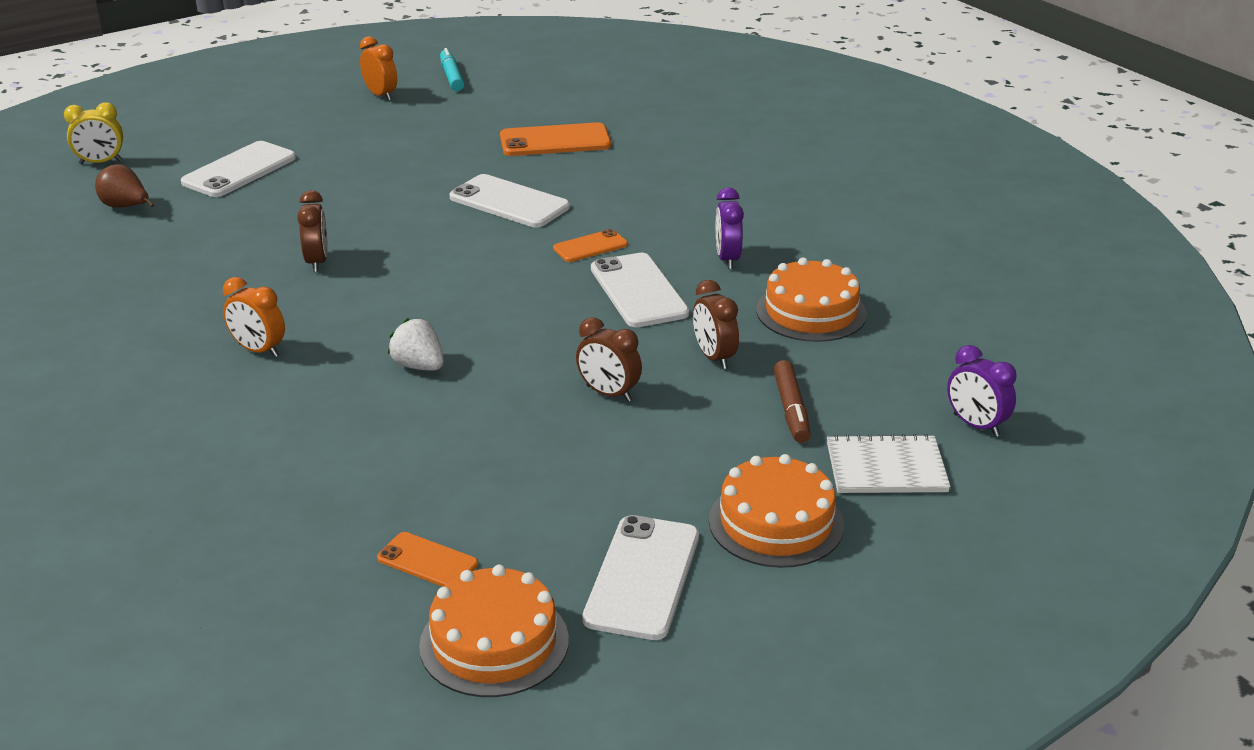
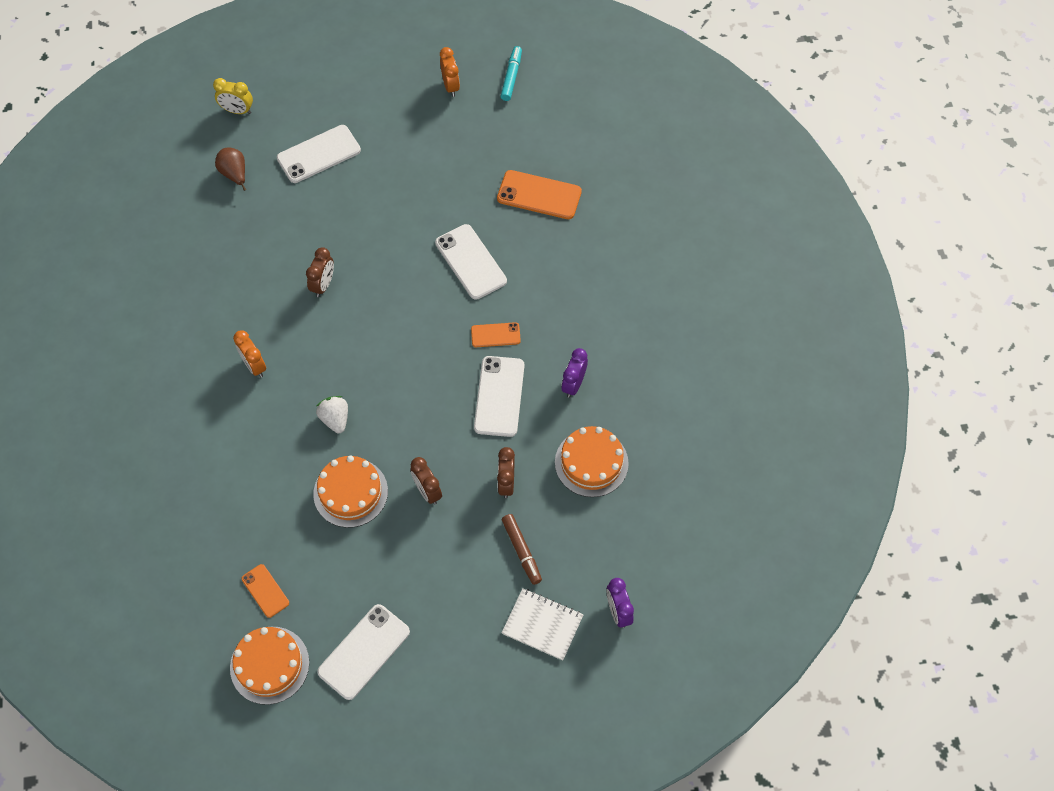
camera: 25 degrees right, 30 degrees up
(776, 523) = (455, 642): orange cake -> orange cake (350, 492)
(791, 409) = (521, 551): brown marker -> brown marker turned 45 degrees counterclockwise

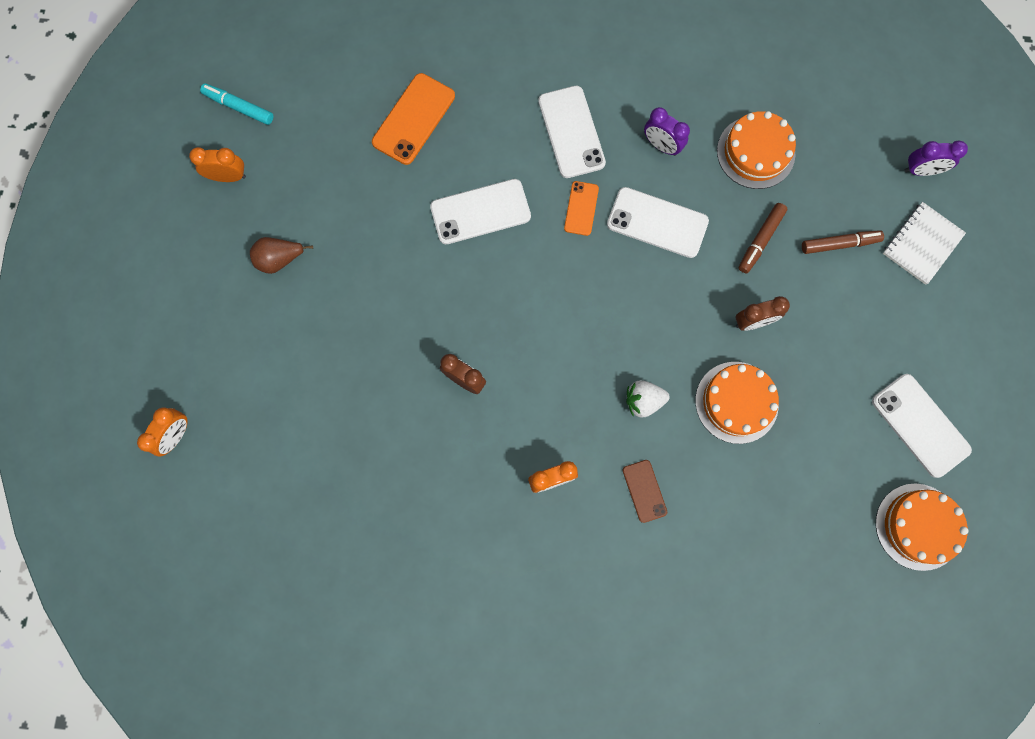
camera: 75 degrees left, 15 degrees up
(234, 174) = (273, 455): brown pear -> brown pear (280, 259)
(237, 111) = (176, 435): yellow clock -> orange clock
(258, 436) = (644, 491): none -> brown phone
(265, 590) = (833, 516): orange phone -> none
(319, 154) = (277, 349): white phone -> white phone (571, 132)
(506, 483) = (760, 240): brown clock -> brown marker

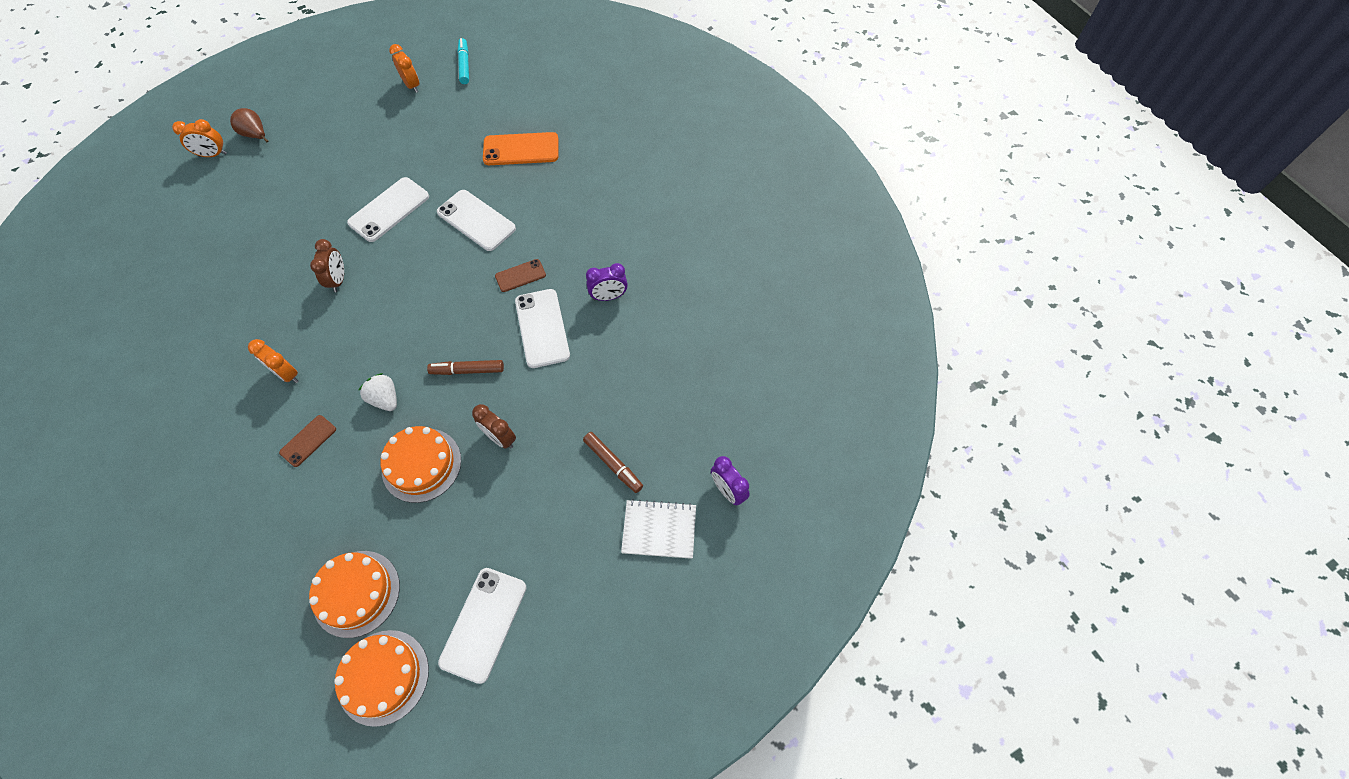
camera: 55 degrees right, 15 degrees down
(280, 259) = (369, 138): brown pear -> brown pear (256, 135)
(571, 132) = (577, 237): white phone -> white phone (389, 209)
(581, 208) = (520, 276): orange phone -> brown phone
(661, 145) = (608, 296): purple clock -> purple clock turned 105 degrees counterclockwise
(755, 152) = (650, 360): orange cake -> orange cake (356, 593)
(760, 240) = (576, 405): brown marker -> brown marker (467, 370)

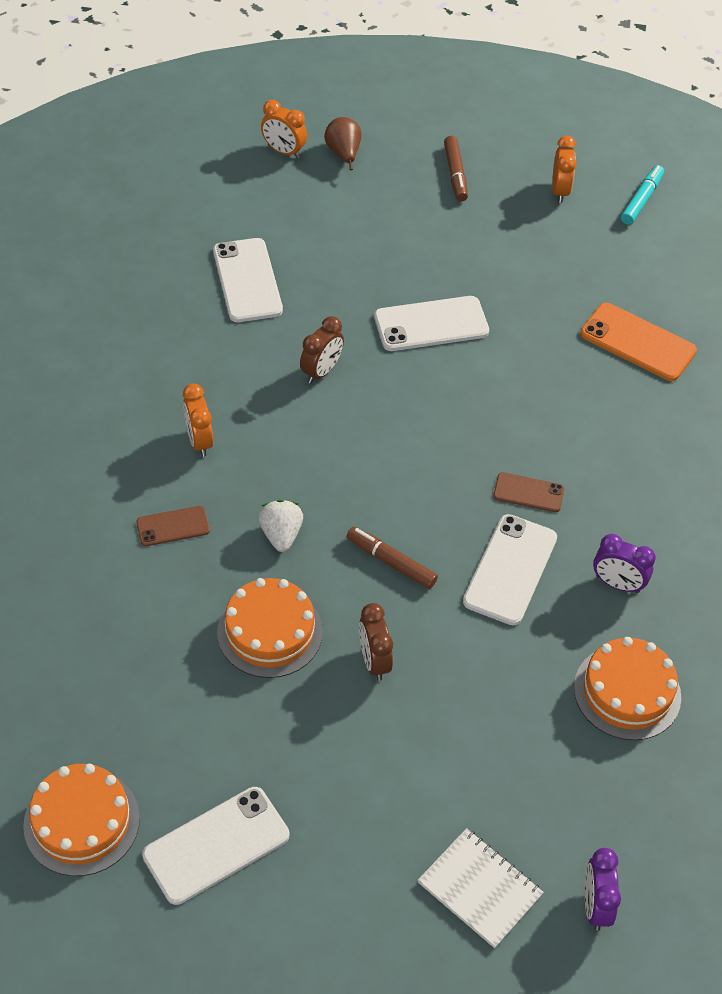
camera: 35 degrees right, 10 degrees down
(356, 593) = (113, 718): orange cake -> orange cake (627, 692)
(476, 220) = (523, 396): white phone -> white phone (247, 280)
(613, 464) = (480, 779): brown marker -> brown marker (455, 174)

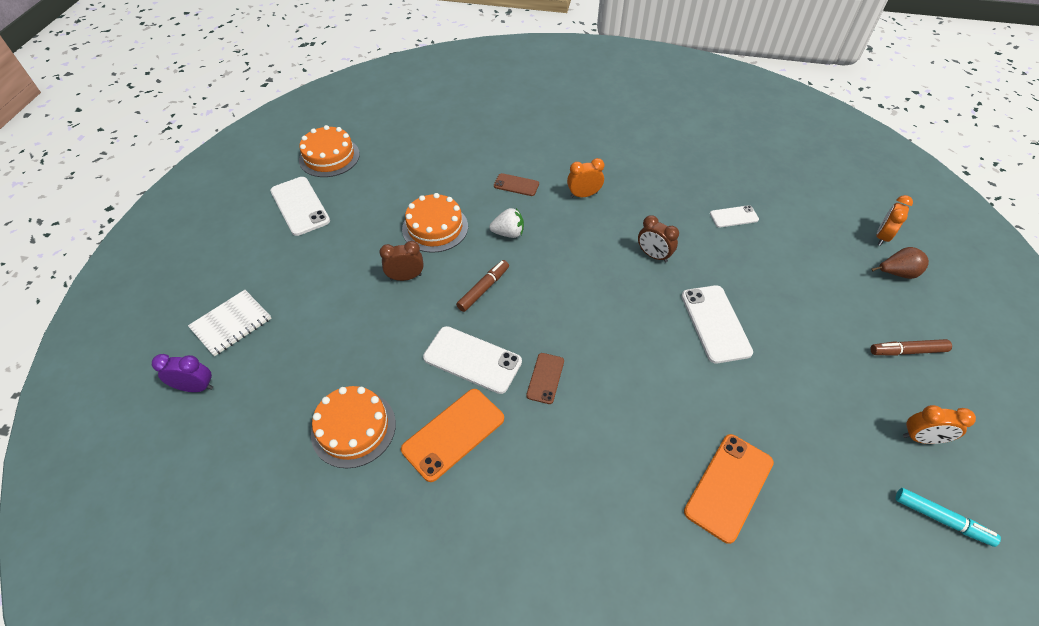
camera: 95 degrees right, 0 degrees up
(173, 526) = (516, 185): brown phone -> brown phone turned 60 degrees counterclockwise
(247, 280) = (734, 217): white phone -> white phone, size x0.58
(617, 584) = (453, 434): purple clock -> orange phone

